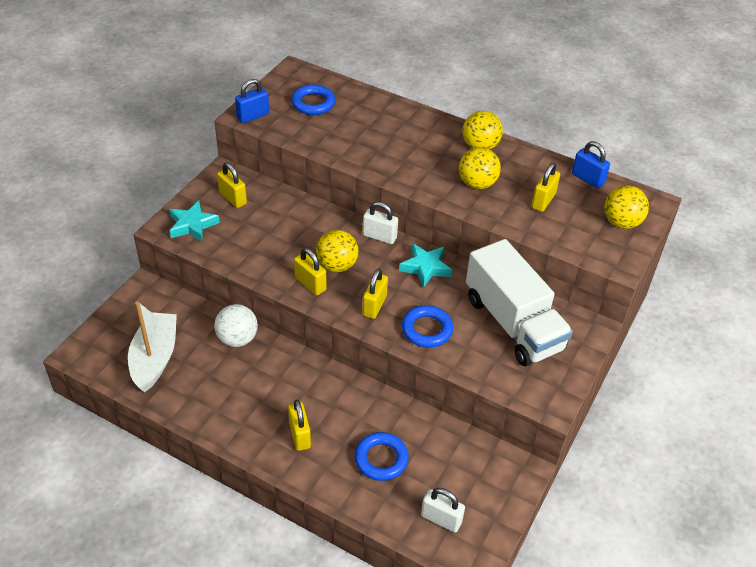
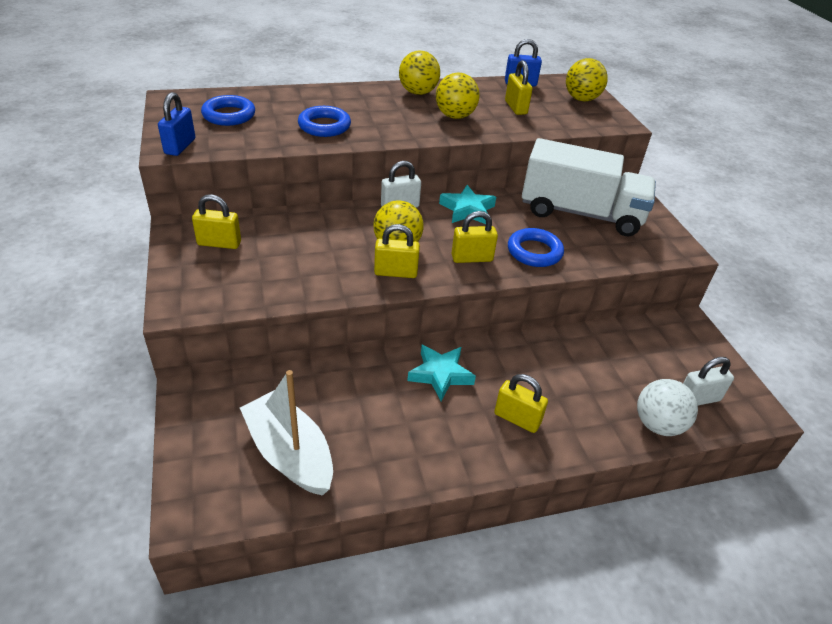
camera: 45 degrees left, 5 degrees down
(192, 225) = (206, 287): turquoise star -> turquoise star (440, 374)
(237, 339) = (352, 378): white ball -> white ball (658, 425)
(374, 306) = (472, 258): yellow padlock -> yellow padlock turned 75 degrees counterclockwise
(381, 459) = (600, 388): blue ring -> blue ring (324, 126)

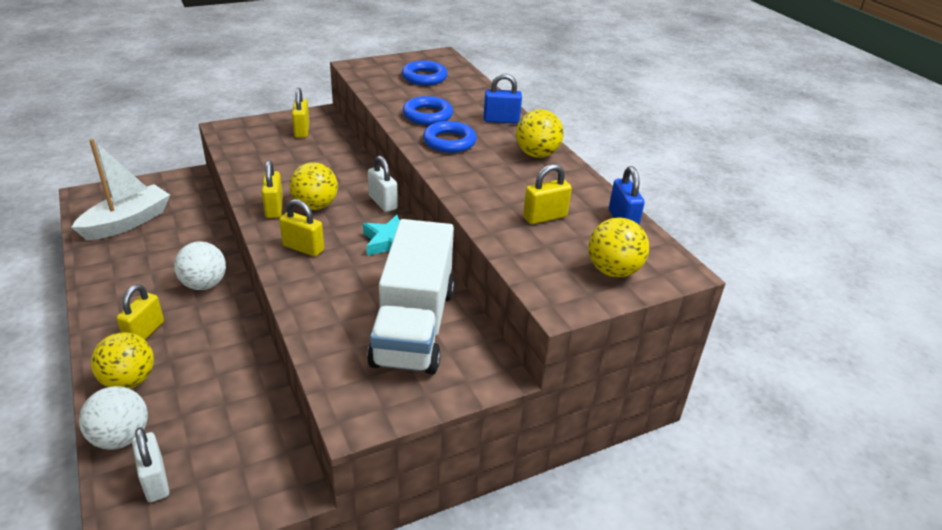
camera: 80 degrees right, 5 degrees down
(180, 146) = (362, 68): blue padlock -> blue padlock (501, 120)
(440, 374) = (204, 284): turquoise star -> white ball
(455, 116) = (493, 178): yellow ball -> yellow ball (129, 381)
(472, 258) = (303, 248): yellow padlock -> yellow padlock turned 45 degrees counterclockwise
(534, 252) = (322, 288): blue ring -> blue ring (449, 142)

